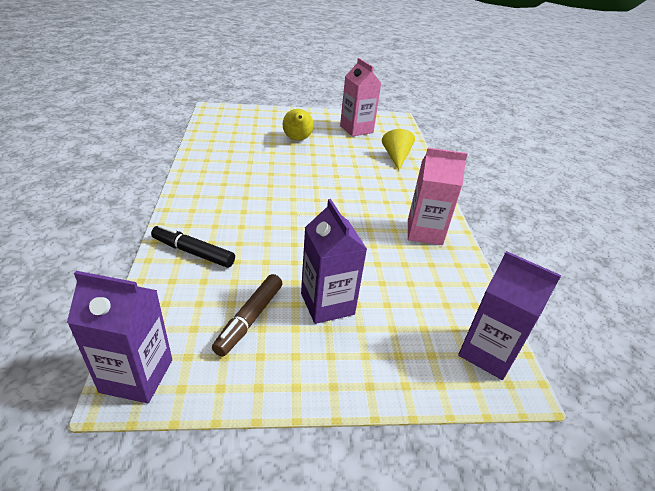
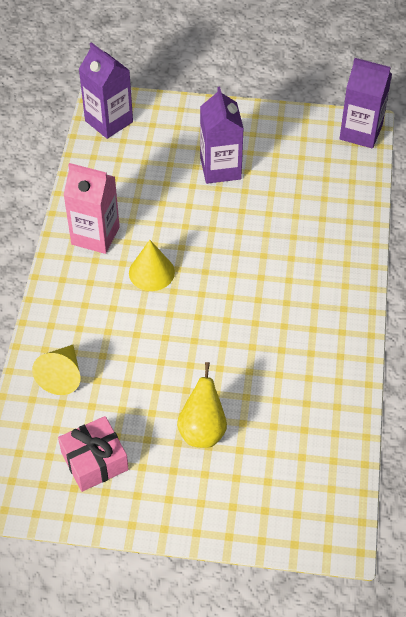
camera: 165 degrees left, 15 degrees up
(193, 252) = (336, 228): black marker -> none
(249, 319) = (285, 162): brown marker -> none
(356, 129) = (94, 461): pink carton -> pink gift
(363, 210) = (151, 272): none -> yellow cone

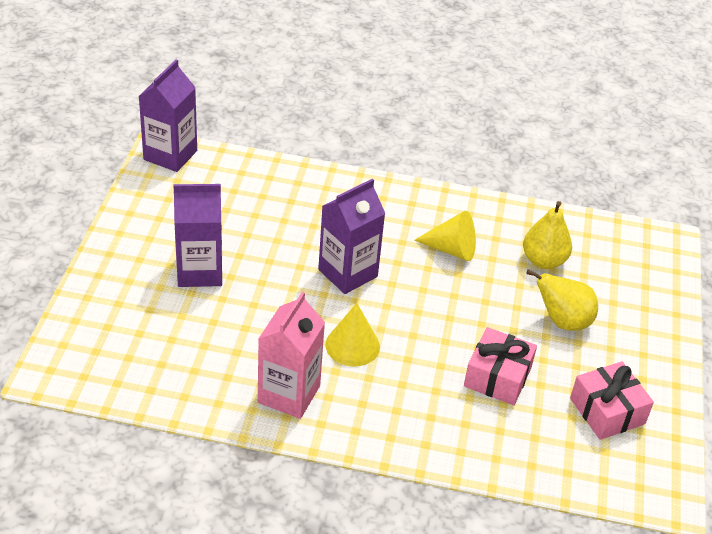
camera: 90 degrees left, 10 degrees down
(62, 375) = (498, 435): yellow cone -> yellow cone (451, 249)
(109, 121) = (88, 369): purple carton -> purple carton (348, 273)
(127, 376) = (497, 377): none -> pink gift
(284, 418) = (543, 261): none -> yellow pear

